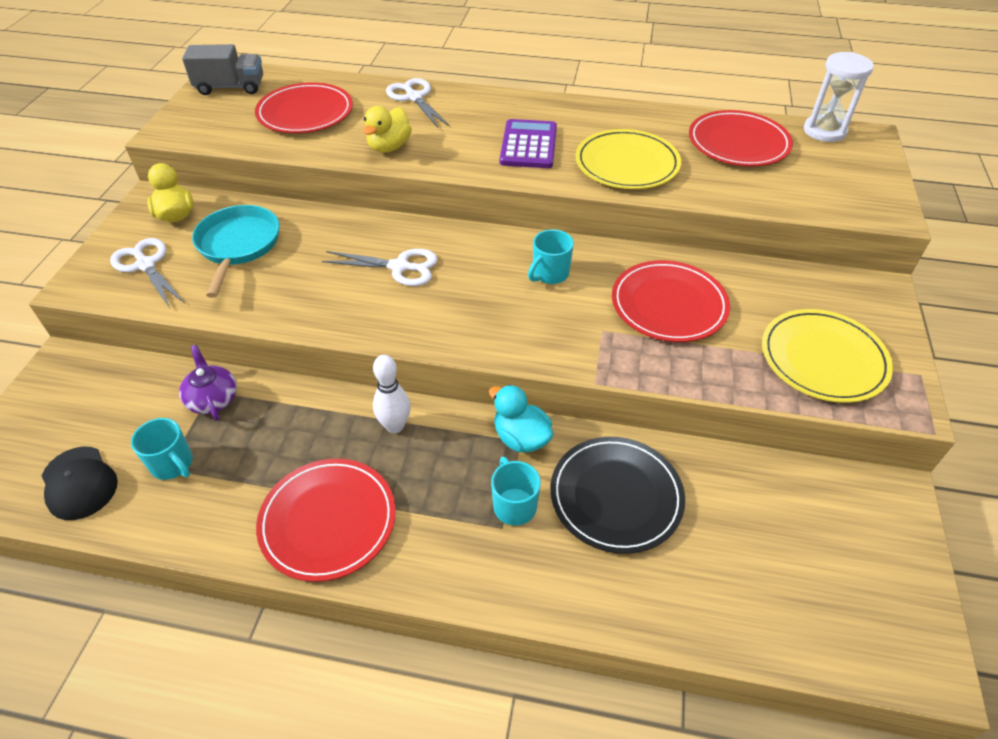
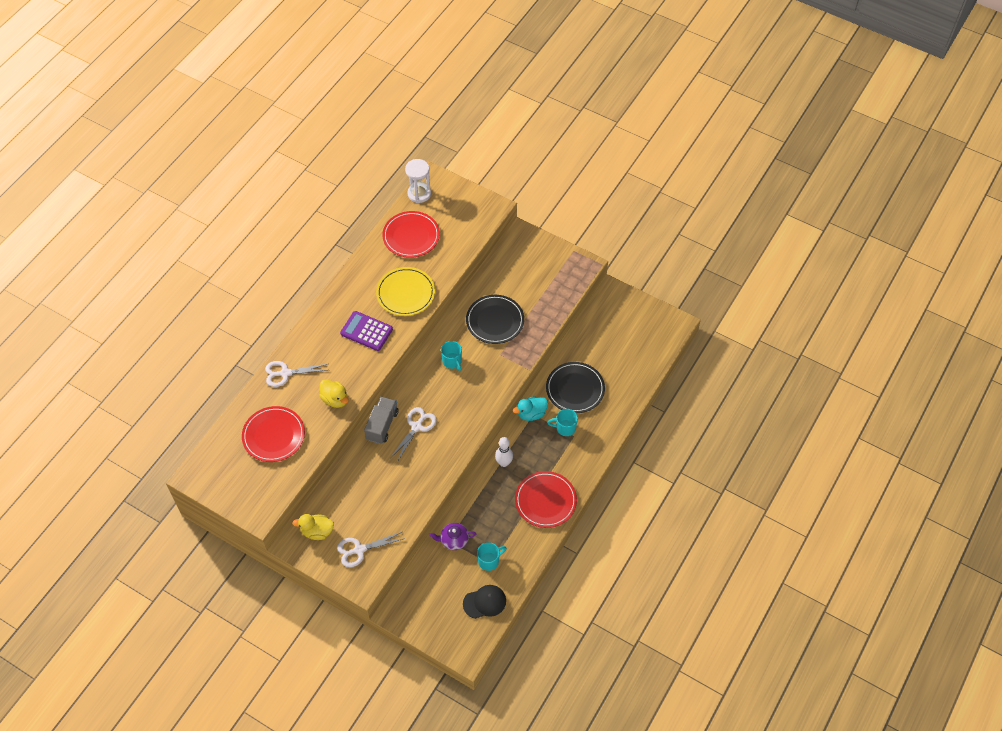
camera: 70 degrees left, 10 degrees up
(230, 87) = (218, 474): grey truck -> grey truck (382, 425)
(238, 246) = (363, 501): turquoise pan -> none
(669, 304) = (495, 321): red plate -> black plate
(823, 359) = (551, 279): yellow plate -> none

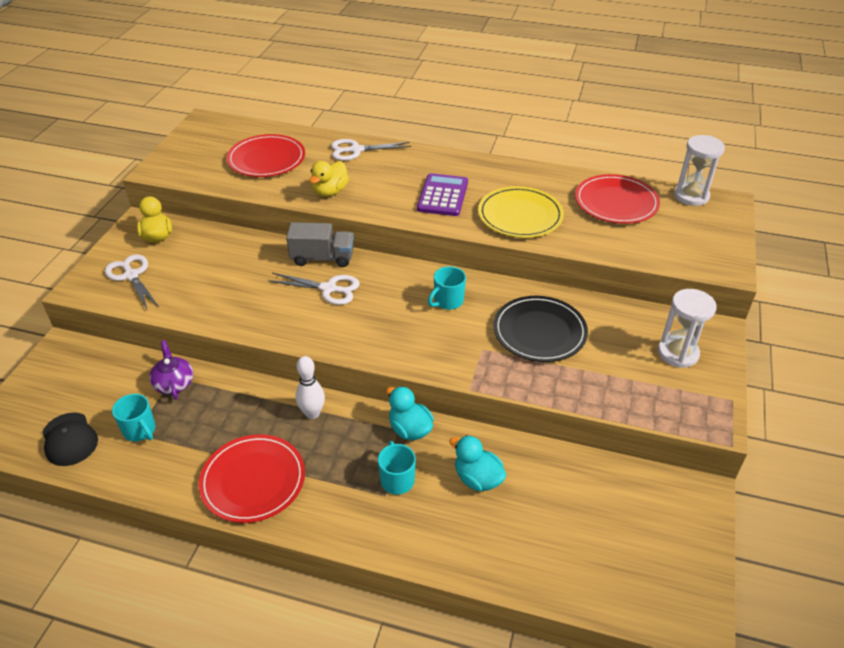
camera: 75 degrees right, 15 degrees down
(285, 373) = (356, 150): white scissors -> white scissors turned 75 degrees counterclockwise
(533, 260) = (678, 353): none -> white hourglass
(575, 389) = (477, 479): black plate -> turquoise duck

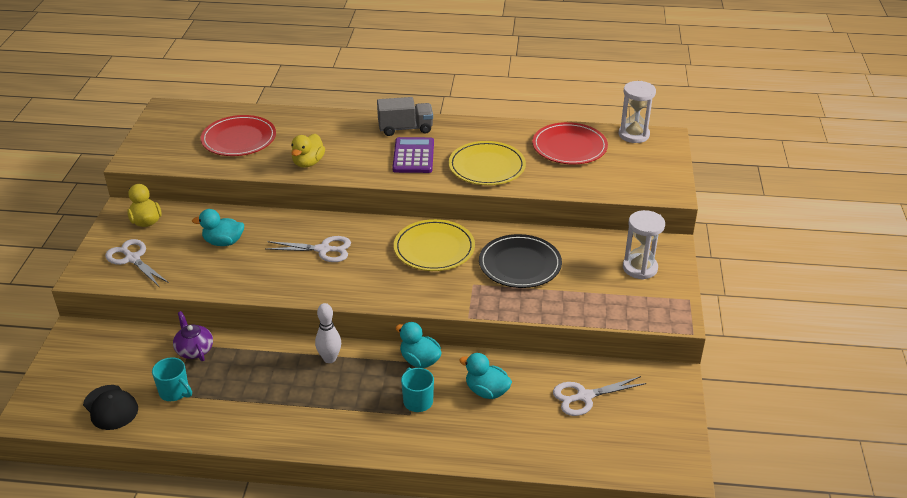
camera: 10 degrees left, 5 degrees down
(228, 268) = (223, 242): none -> turquoise duck
(253, 480) = (291, 418): red plate -> none
(322, 258) = (310, 224): grey truck -> grey truck (405, 128)
(356, 150) = (322, 123): white scissors -> white scissors (584, 397)
(448, 301) = (434, 248): turquoise mug -> yellow plate

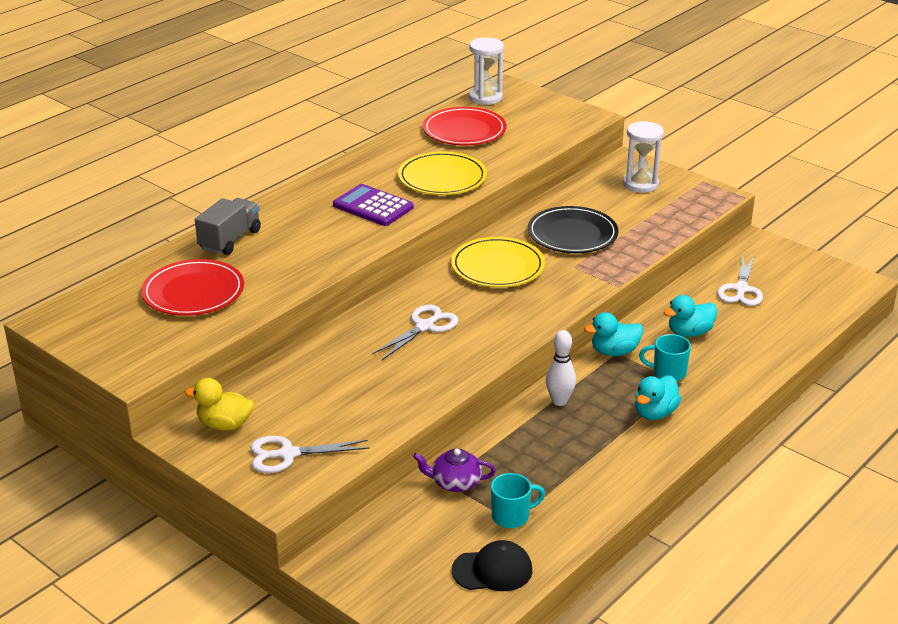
camera: 55 degrees left, 5 degrees down
(223, 242) = (334, 383): turquoise duck -> turquoise duck (655, 413)
(308, 163) = (303, 266): yellow duck -> none
(405, 128) = (317, 194): grey truck -> grey truck (230, 240)

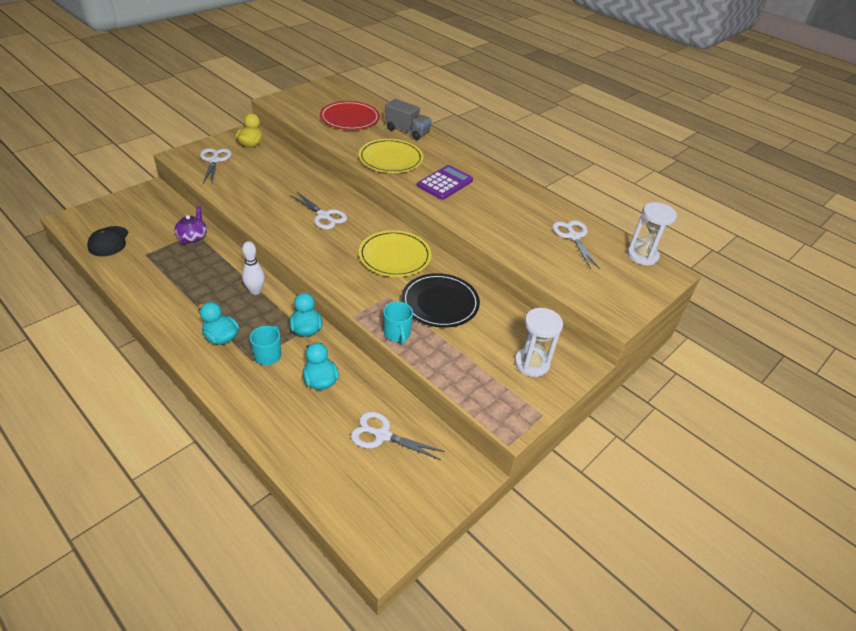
camera: 90 degrees right, 10 degrees up
(442, 178) = (488, 216): yellow plate -> yellow plate (390, 159)
(464, 130) = (573, 236): red plate -> white scissors
(512, 516) = (149, 254): turquoise mug -> turquoise mug (397, 334)

